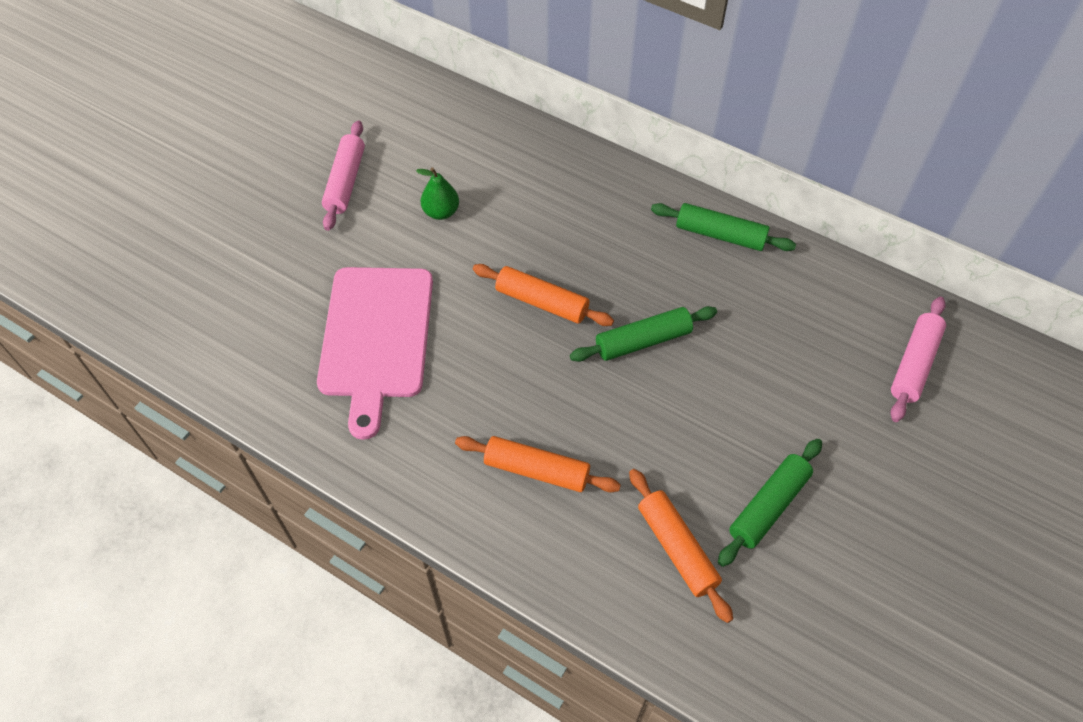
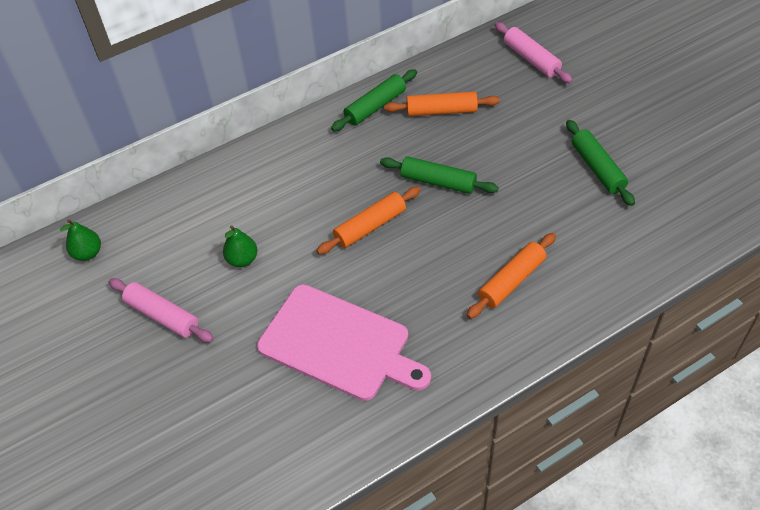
camera: 60 degrees left, 5 degrees down
(389, 94) = (88, 253): none -> green pear
(643, 341) = (438, 182): green rolling pin -> green rolling pin turned 75 degrees counterclockwise
(677, 548) = (606, 226): orange rolling pin -> orange rolling pin (441, 111)

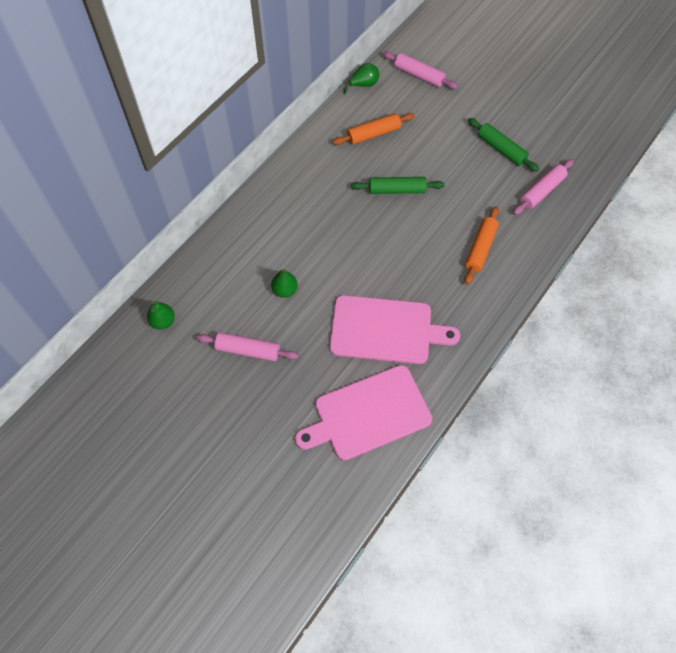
camera: 25 degrees left, 10 degrees up
(263, 441) = (368, 414): none -> pink cutting board
(370, 226) = (365, 238): orange rolling pin -> none
(375, 107) = (323, 143): green rolling pin -> none
(457, 54) = (363, 85): none -> green pear
(629, 233) = (542, 191): none -> pink rolling pin

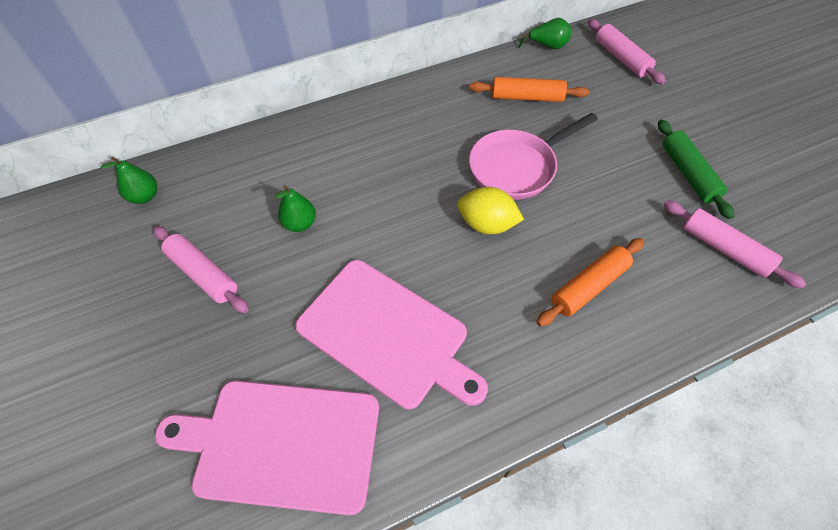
camera: 30 degrees right, 5 degrees down
(397, 190) = (516, 167): green rolling pin -> pink pan
(401, 237) = (486, 224): none -> yellow lemon
(542, 191) = (724, 249): pink rolling pin -> pink rolling pin turned 60 degrees clockwise

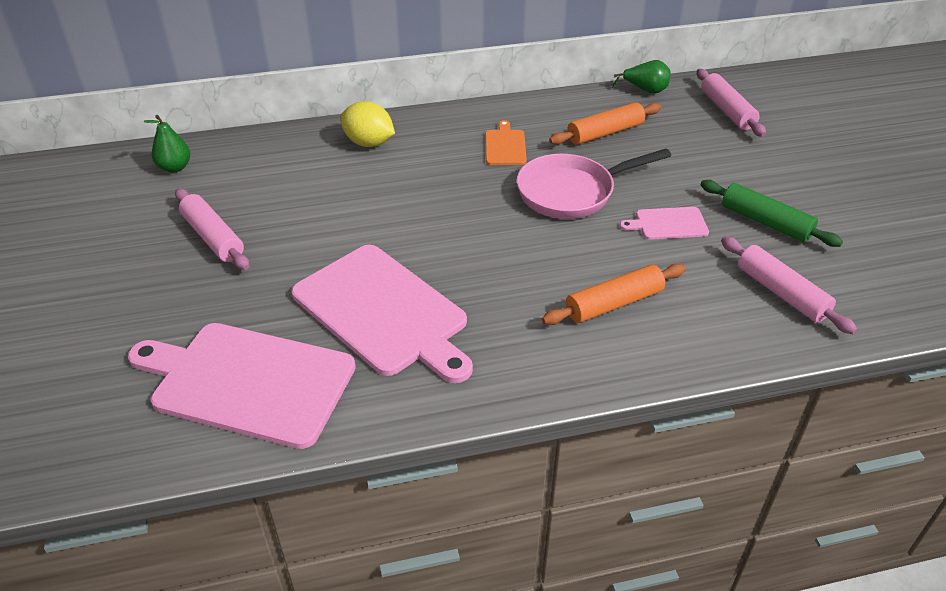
camera: 10 degrees right, 15 degrees down
(300, 223) = (323, 210): green pear -> none
(445, 125) = (505, 146): none -> orange cutting board
(486, 224) = (521, 236): yellow lemon -> yellow lemon (369, 143)
(527, 97) = (605, 133): orange rolling pin -> orange rolling pin turned 45 degrees counterclockwise
(609, 189) = (668, 224): none -> pink cutting board
(688, 174) = (765, 222): green rolling pin -> green rolling pin turned 45 degrees counterclockwise

